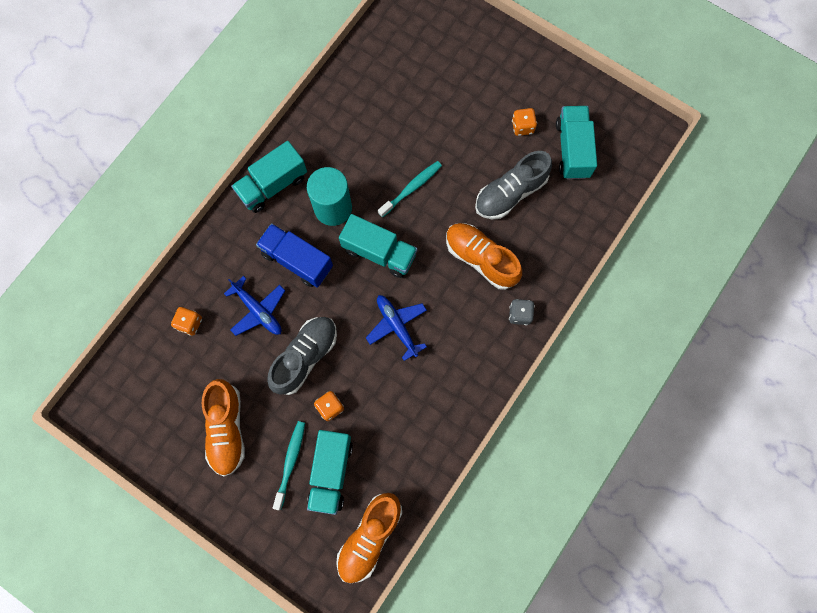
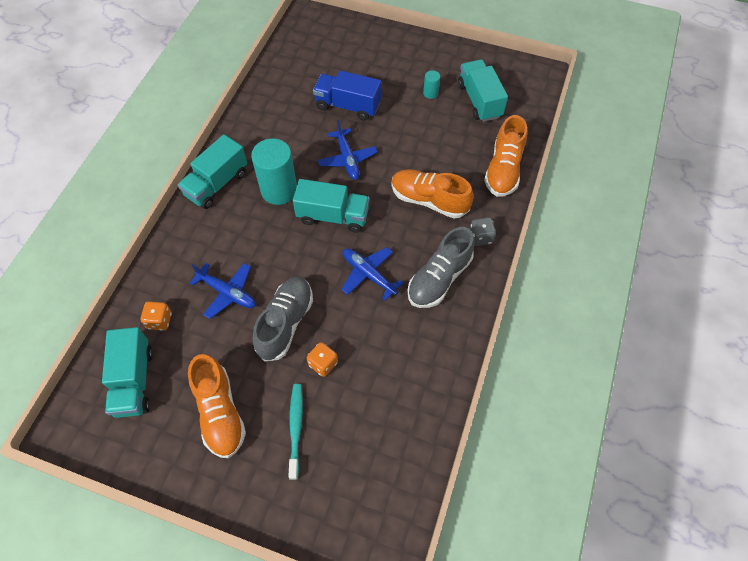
camera: 15 degrees left, 15 degrees down
(297, 260) = (256, 240): blue truck -> blue truck (348, 106)
(331, 472) = (341, 427): turquoise truck -> turquoise truck (134, 381)
(369, 537) = (400, 482): orange shoe -> orange shoe (503, 169)
(411, 188) = (347, 159): turquoise toothbrush -> blue plane
(510, 193) = (437, 144): grey shoe -> grey shoe (439, 278)
(522, 127) = (430, 93): orange dice -> turquoise cylinder

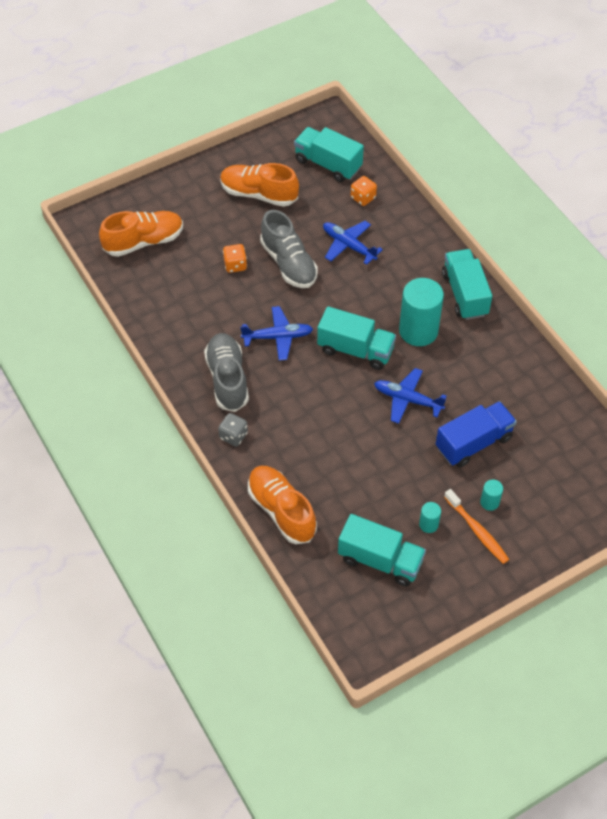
camera: 130 degrees right, 5 degrees down
(227, 293) = (348, 245): blue plane -> blue plane turned 60 degrees clockwise
(296, 428) = (206, 224): turquoise toothbrush -> none
(333, 216) = (355, 350): turquoise truck -> turquoise truck turned 120 degrees counterclockwise
(384, 75) = (489, 502): none -> turquoise cylinder
(410, 70) = (477, 530): none -> orange toothbrush
(429, 200) = (305, 427): orange shoe -> orange shoe (144, 241)

